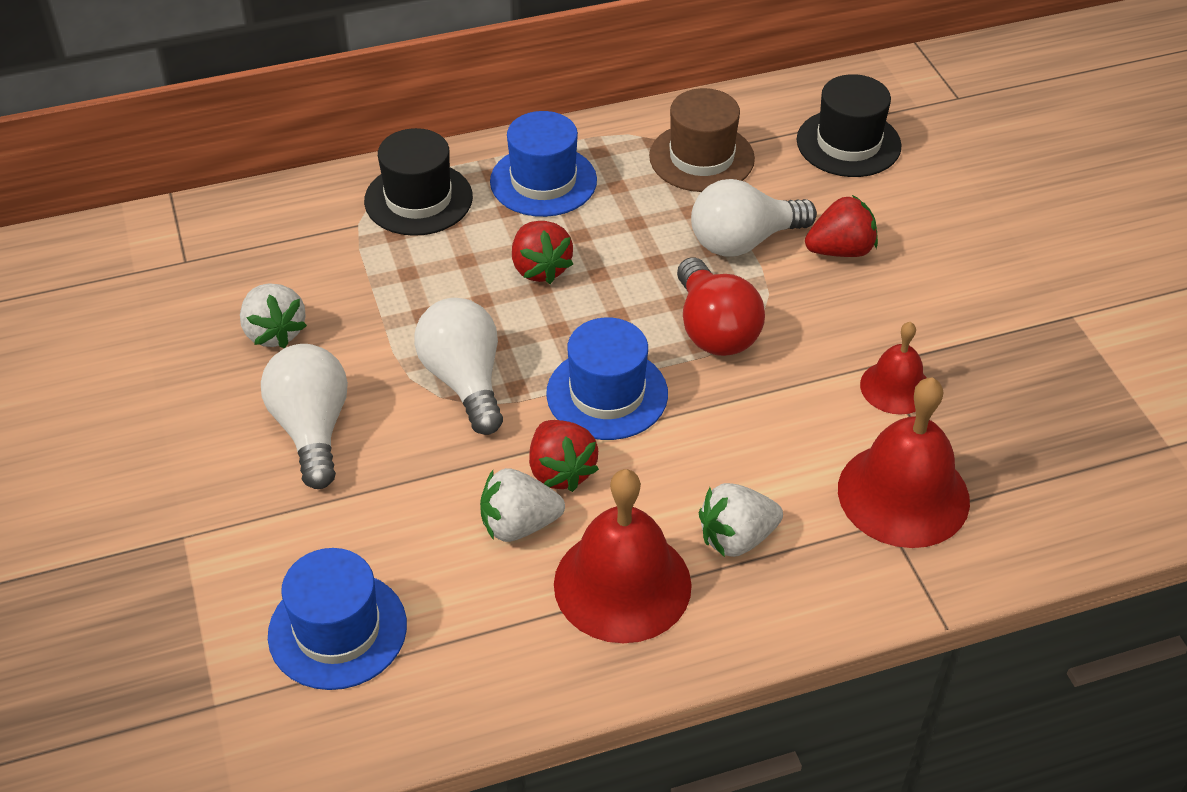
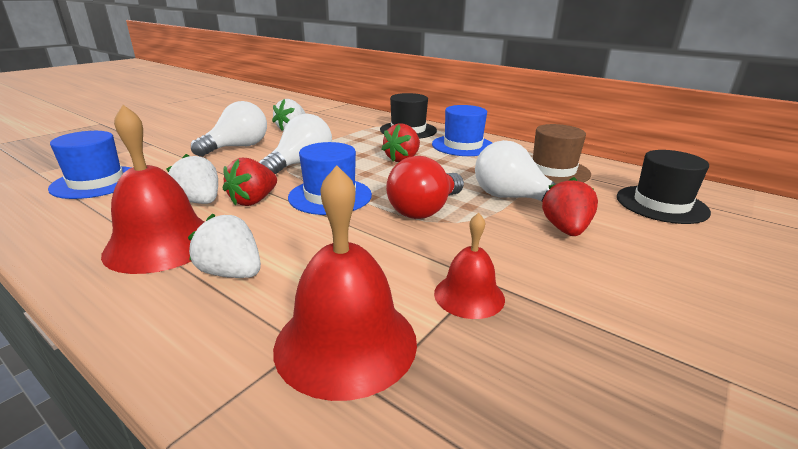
camera: 55 degrees right, 20 degrees down
(840, 250) = (565, 229): red strawberry -> red strawberry turned 120 degrees counterclockwise

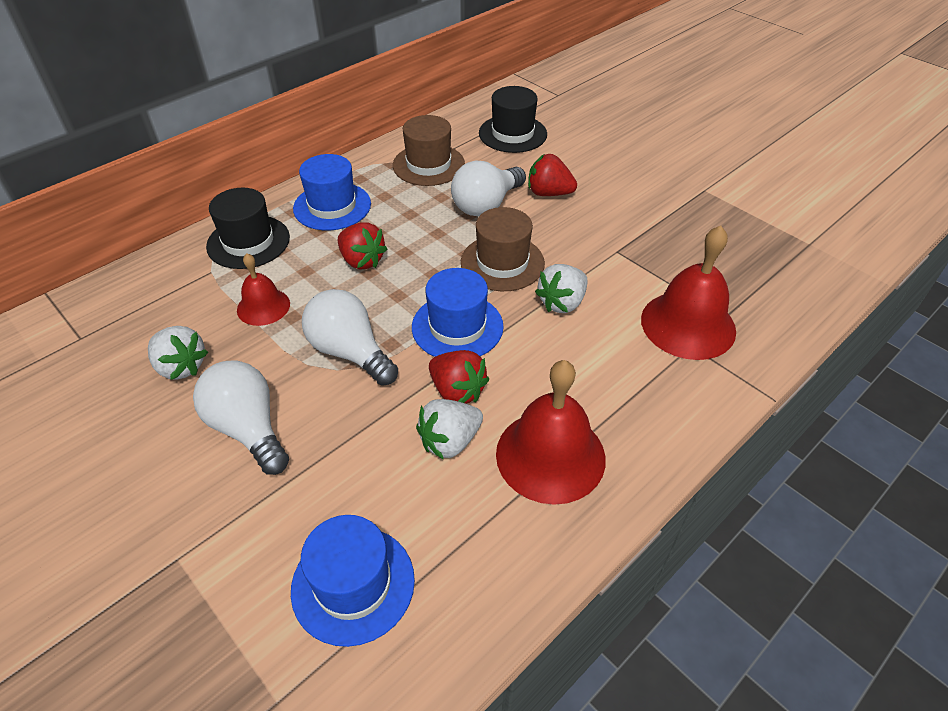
camera: 80 degrees left, 20 degrees up
(231, 273) = (605, 392): white strawberry -> white strawberry (562, 303)
(425, 210) = (502, 263): red light bulb -> brown hat
(469, 295) = (636, 261): red bell -> red bell (263, 306)

